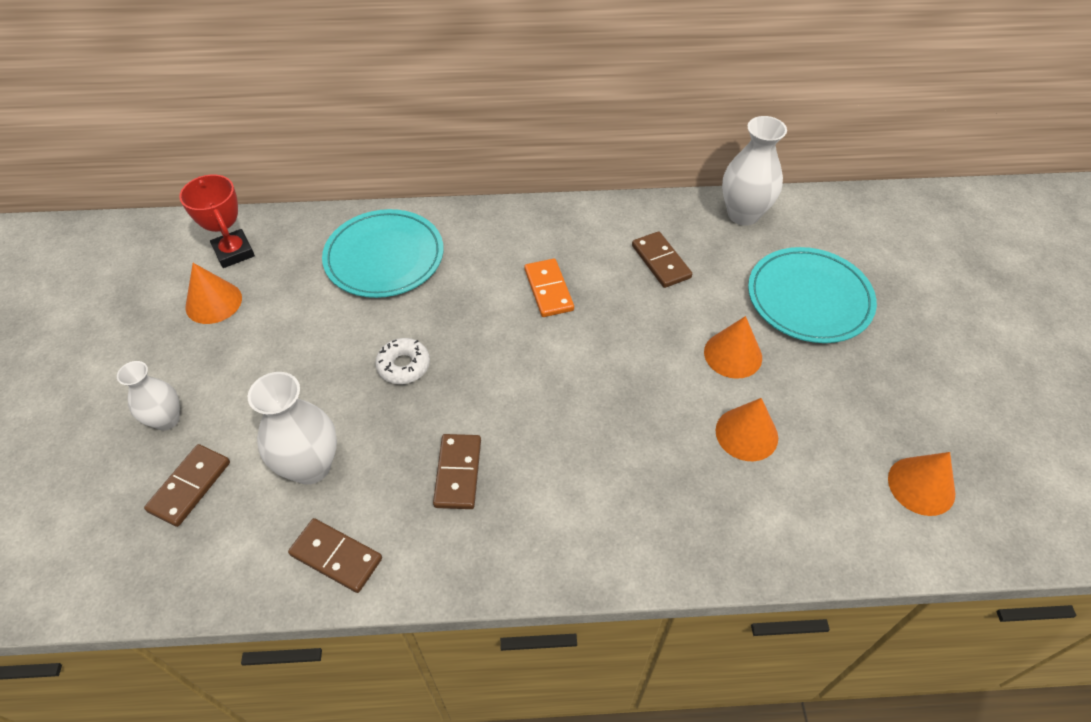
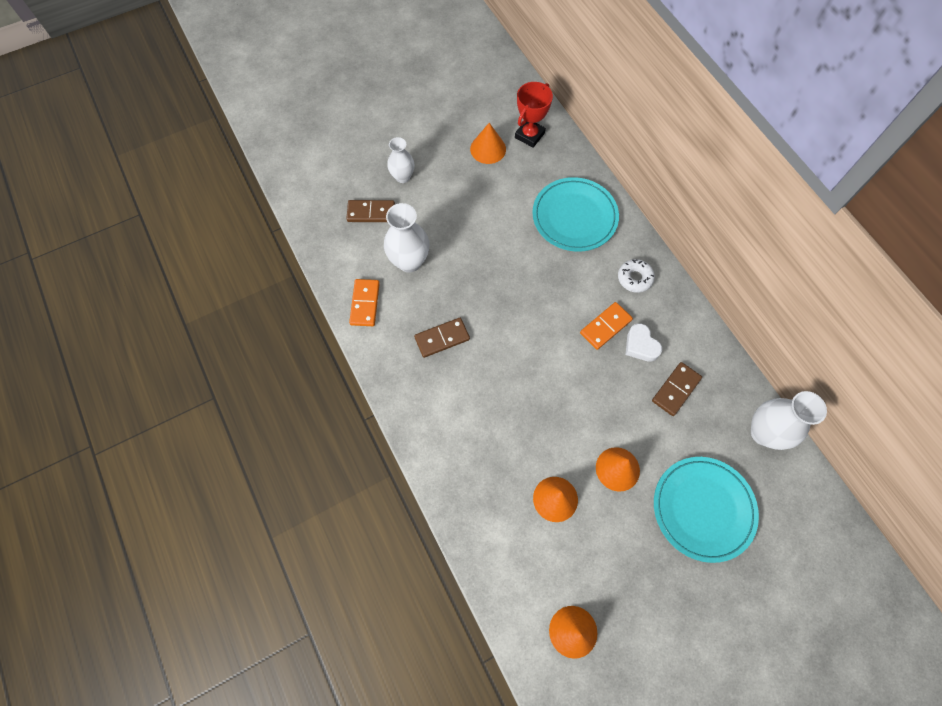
camera: 65 degrees right, 15 degrees up
(336, 557) = (365, 303): brown domino -> orange domino
(404, 366) = (498, 272): white donut -> white donut (634, 278)
(591, 269) = (640, 345): none -> white heart

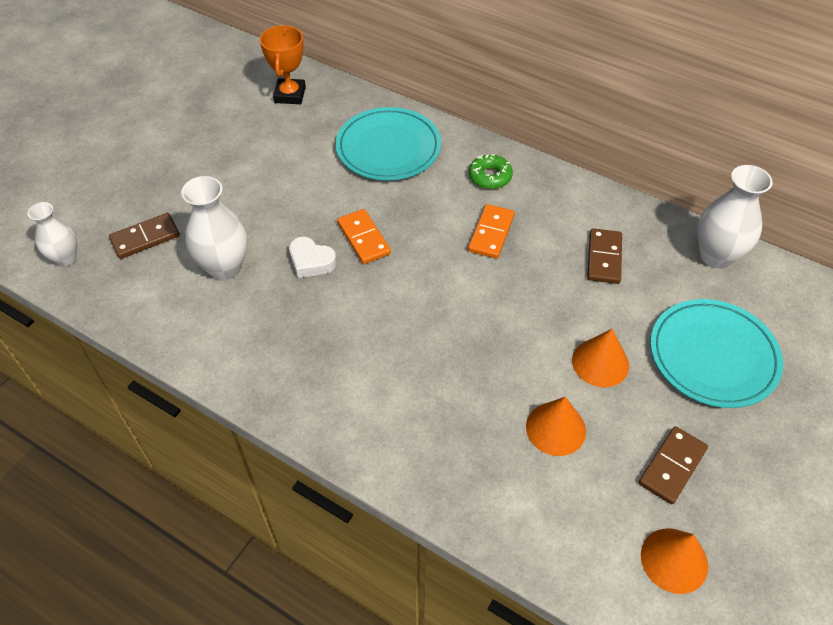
camera: 30 degrees left, 15 degrees down
(365, 303) = (194, 334): orange domino -> orange domino (363, 238)
(402, 177) = (164, 187): white vase -> white vase (66, 258)
(442, 338) = (314, 327): brown domino -> brown domino (672, 466)
(488, 149) = (250, 124): orange cone -> none
(529, 135) = (290, 95): red trophy -> orange trophy
(634, 278) = (490, 177): white donut -> green donut
(640, 345) = (539, 234): white heart -> white heart (311, 261)

